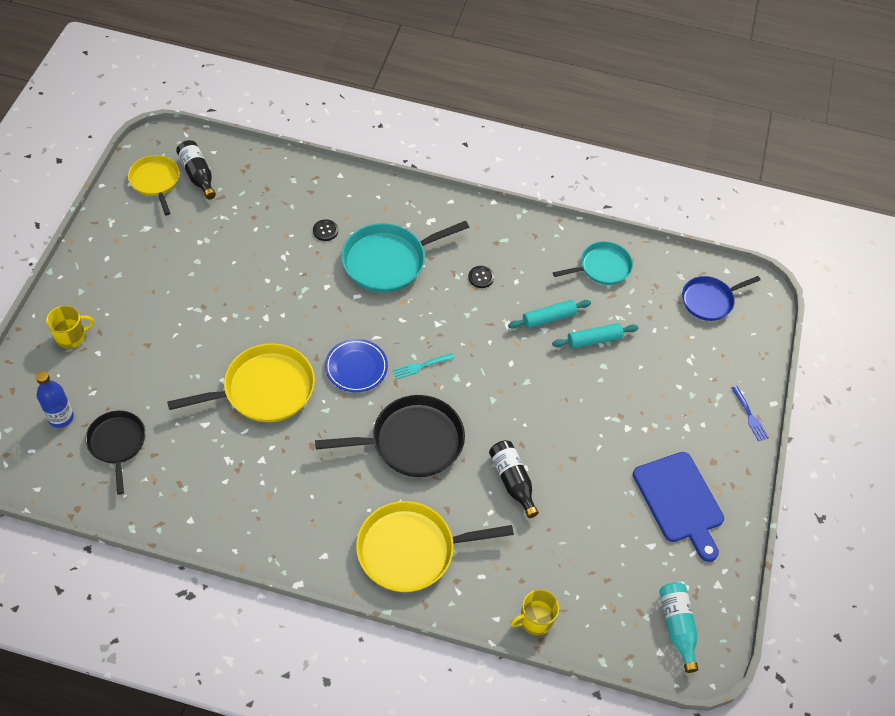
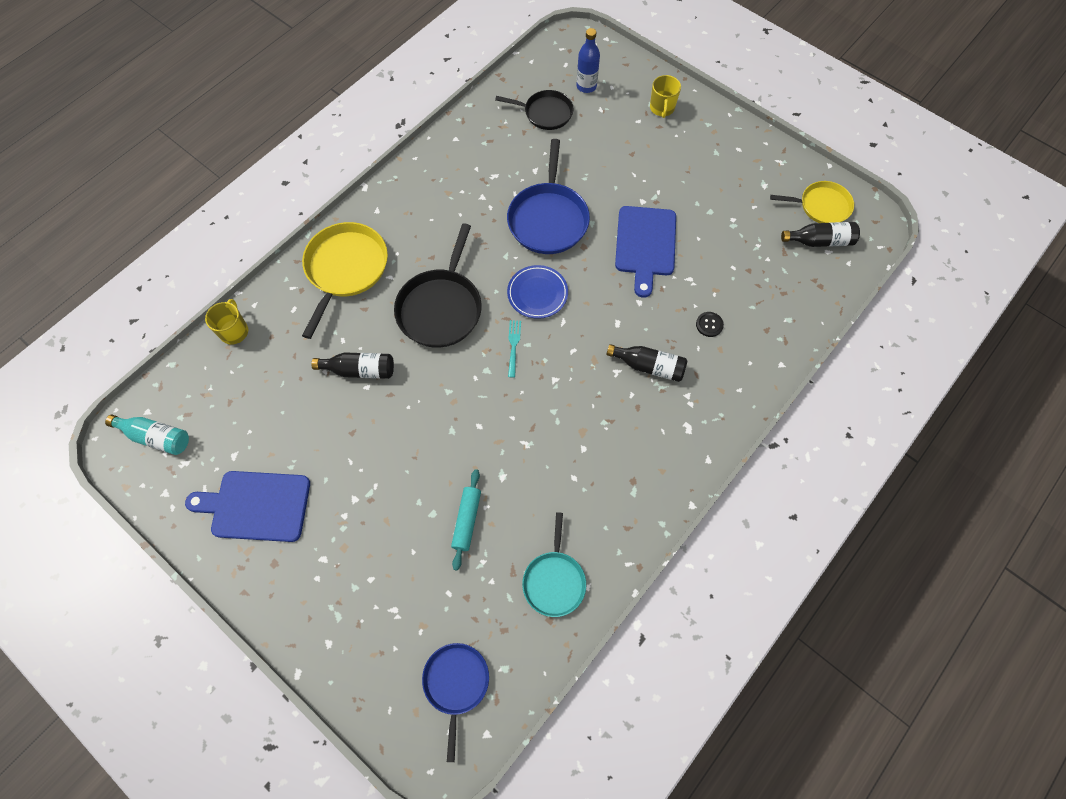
camera: 120 degrees right, 10 degrees up
(260, 300) = (645, 245): none -> blue cutting board
(264, 389) = (548, 219): yellow pan -> blue pan
(388, 261) = (649, 366): turquoise pan -> black bottle
(481, 277) = (593, 444): black button -> none
(548, 318) = (514, 488): turquoise rolling pin -> none
(750, 416) = (298, 636): blue fork -> none

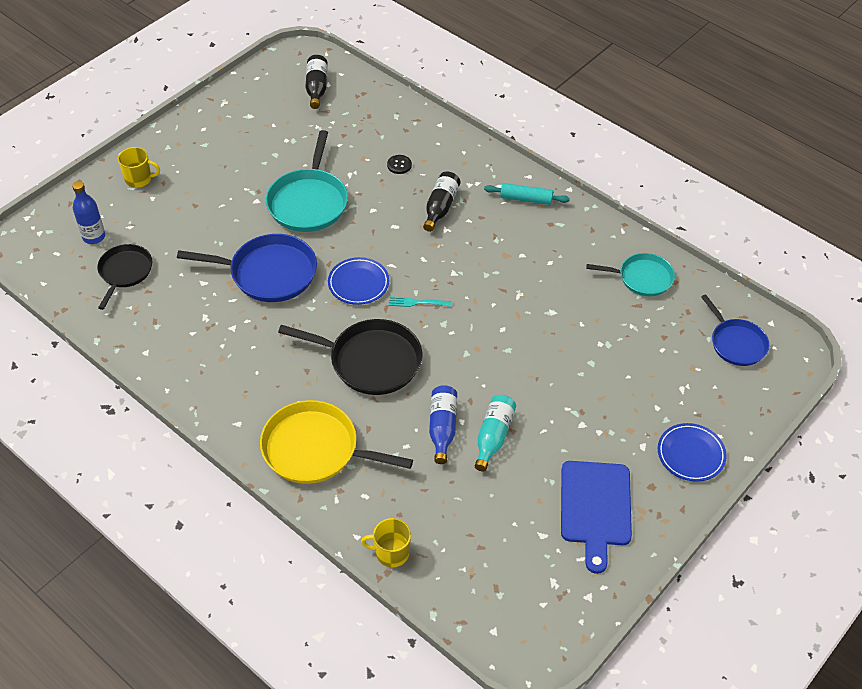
camera: 90 degrees left, 15 degrees down
(156, 437) = (524, 616): turquoise bottle -> turquoise bottle (493, 436)
(308, 609) = (691, 454): none -> blue plate
(360, 370) = (442, 428): black bottle -> blue bottle
(456, 683) = (736, 343): blue pan -> blue pan turned 120 degrees counterclockwise
(467, 520) = (595, 337): turquoise rolling pin -> turquoise rolling pin (526, 199)
(645, 245) = (308, 202): blue cutting board -> turquoise pan
(821, 206) = (279, 82): yellow pan -> none

